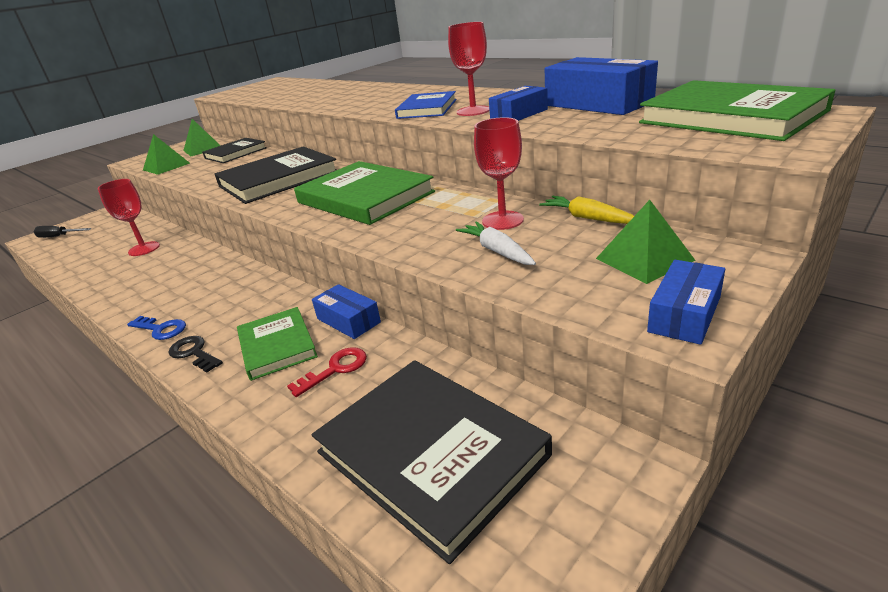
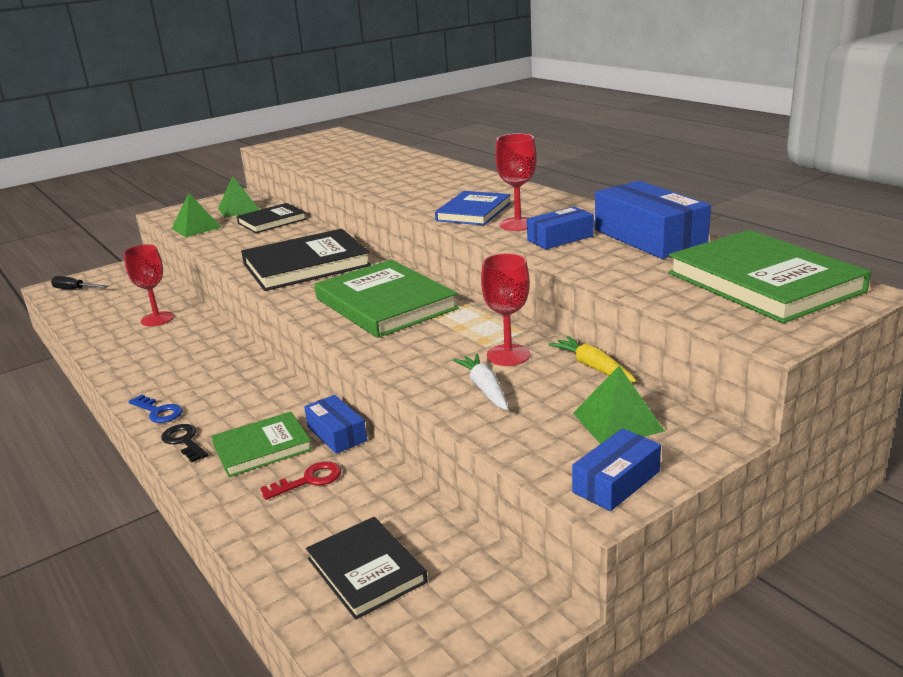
camera: 10 degrees right, 5 degrees down
(277, 346) = (262, 447): green book -> green book turned 75 degrees clockwise
(431, 453) = (366, 570): black book -> black book, size x0.60

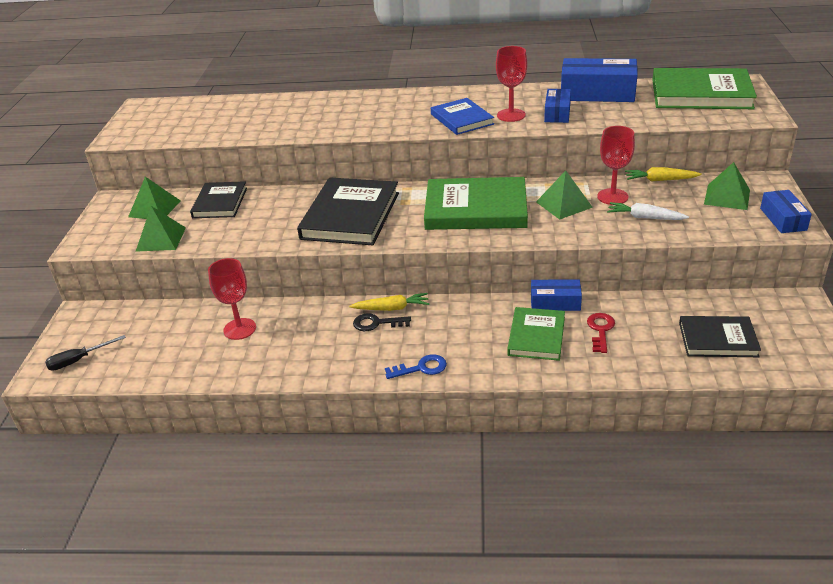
camera: 50 degrees left, 10 degrees up
(184, 441) = (485, 367): black key -> black key (377, 323)
(243, 361) = (391, 308): none -> yellow carrot
(452, 338) = (564, 204): none -> green pyramid

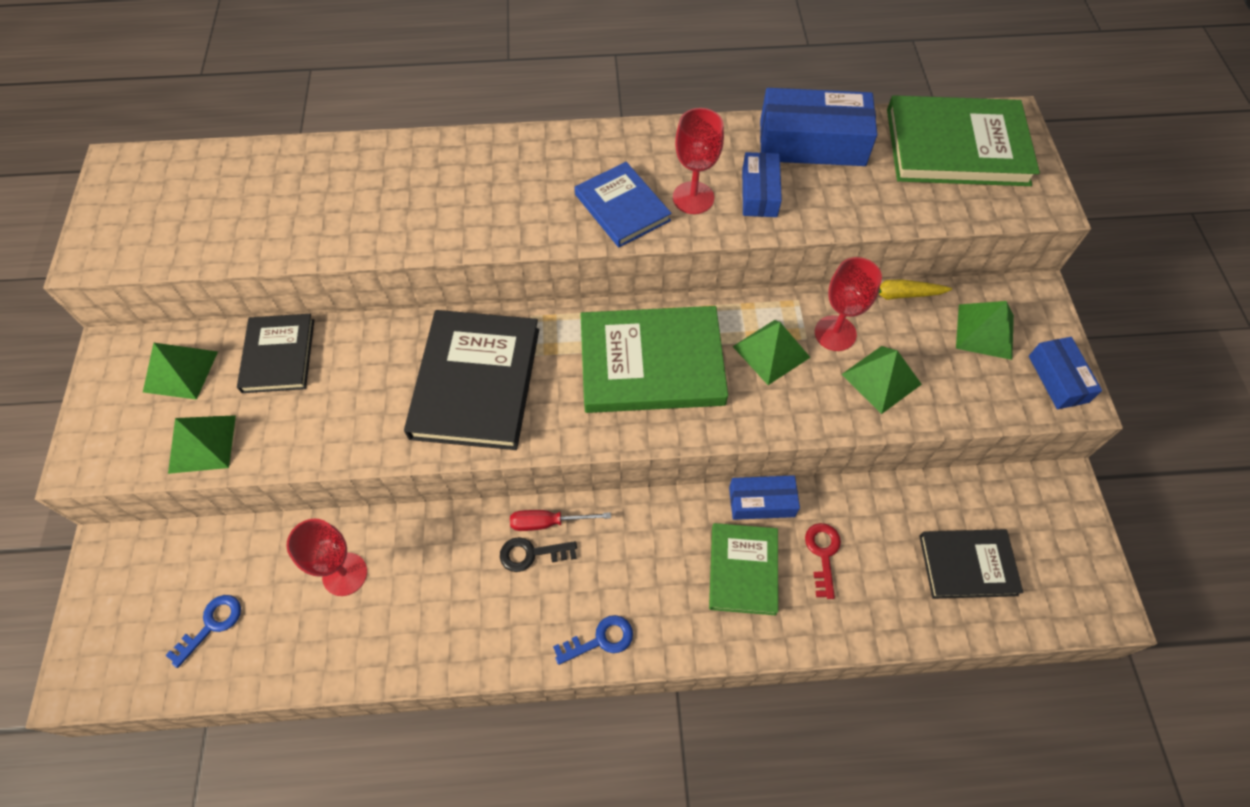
camera: 10 degrees left, 25 degrees up
(78, 360) = (125, 650): black screwdriver -> none
(141, 350) = (211, 625): none -> blue key
(391, 308) = (548, 522): yellow carrot -> red screwdriver
(645, 217) = (881, 379): white carrot -> green pyramid

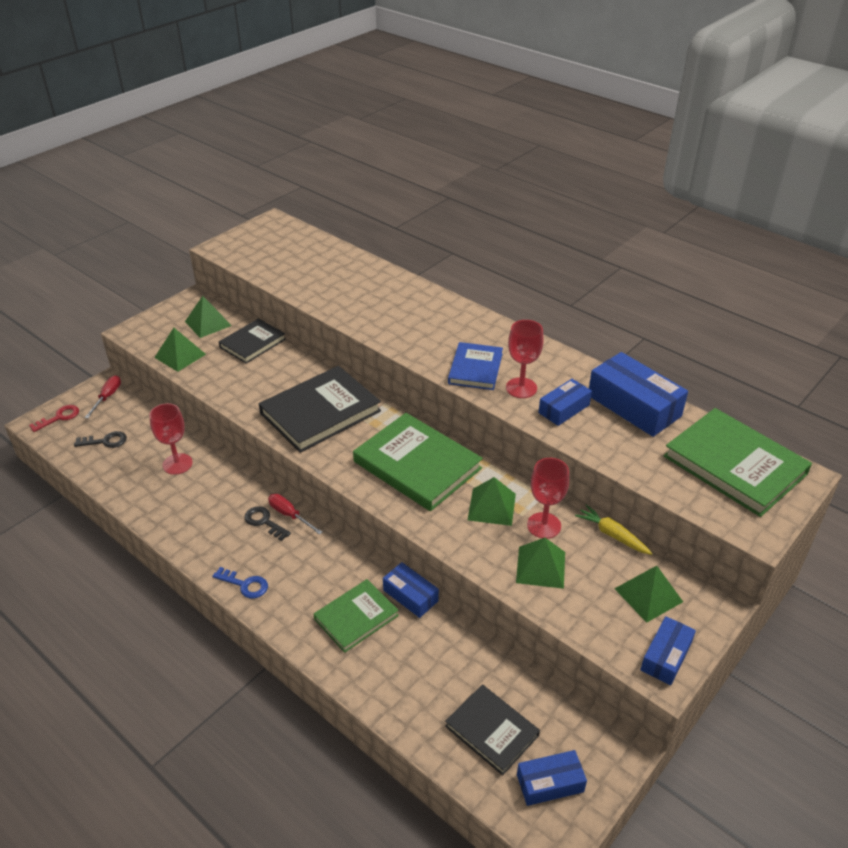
camera: 45 degrees right, 20 degrees down
(132, 567) = (107, 397): none -> red screwdriver
(211, 625) = (105, 441): blue key -> black key
(823, 554) = (410, 648): red key -> red key (59, 417)
(1053, 566) = (550, 783): none -> blue box

